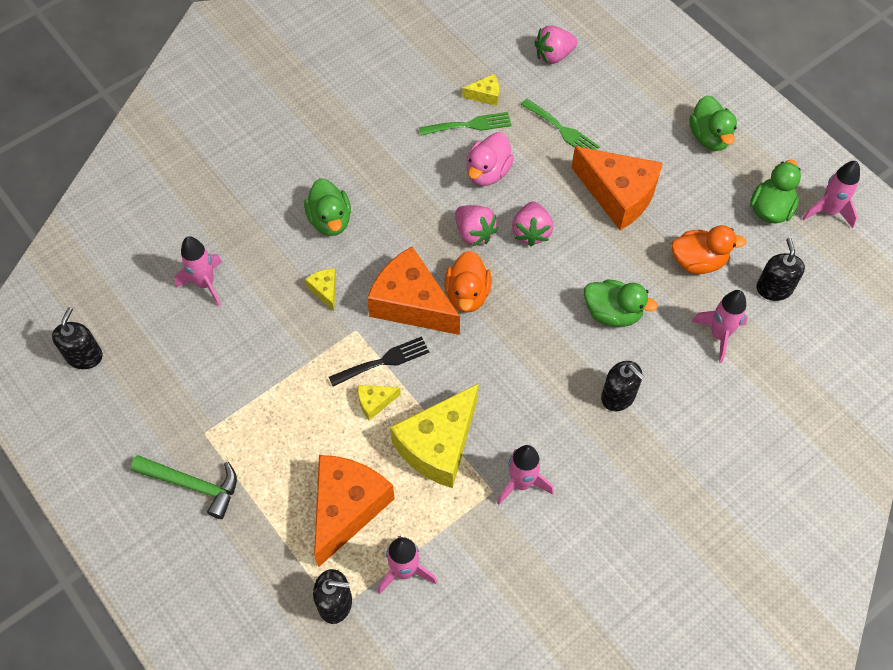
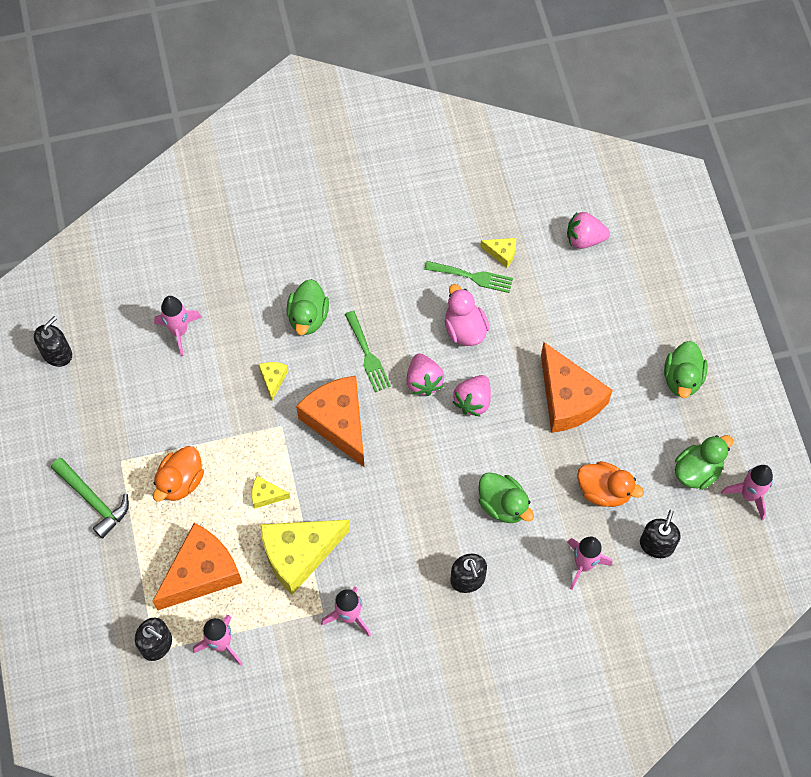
camera: 25 degrees right, 5 degrees up
(383, 361) = (290, 463): black fork -> none
(467, 294) = (389, 434): orange duck -> orange duck (180, 481)
(487, 172) = (465, 329): pink duck -> pink duck turned 105 degrees clockwise
(562, 130) = (552, 315): green fork -> green fork (367, 355)

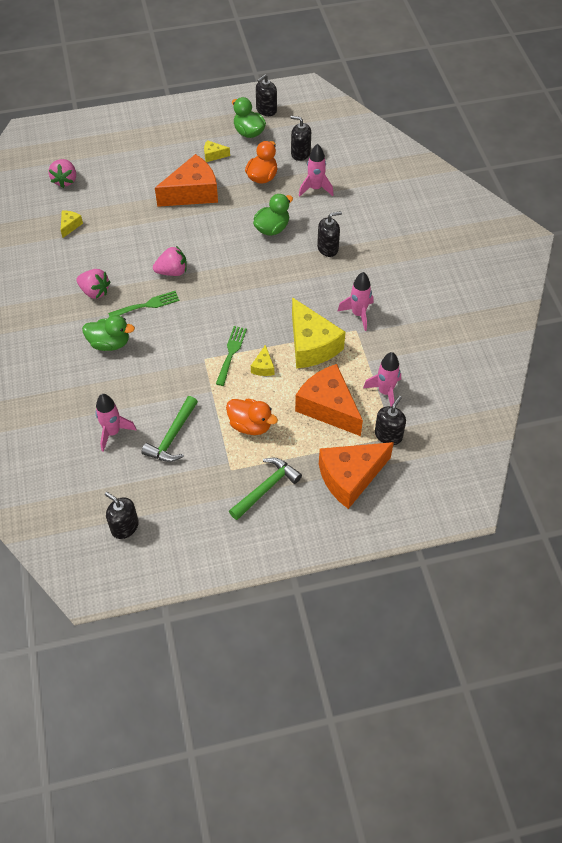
camera: 90 degrees left, 10 degrees down
(169, 395) = (172, 437): none -> green hammer
(273, 379) = (163, 365): yellow cheese -> yellow cheese (213, 155)
(338, 422) = (203, 322): orange cheese -> orange cheese (350, 477)
(465, 329) = (131, 247): pink duck -> none
(472, 277) = (87, 242): green fork -> green fork (231, 353)
(473, 401) = (190, 243): pink strawberry -> pink strawberry (95, 291)
(682, 378) = (181, 136): green duck -> none
(749, 495) = (266, 110): pink rocket -> black soap dispenser

